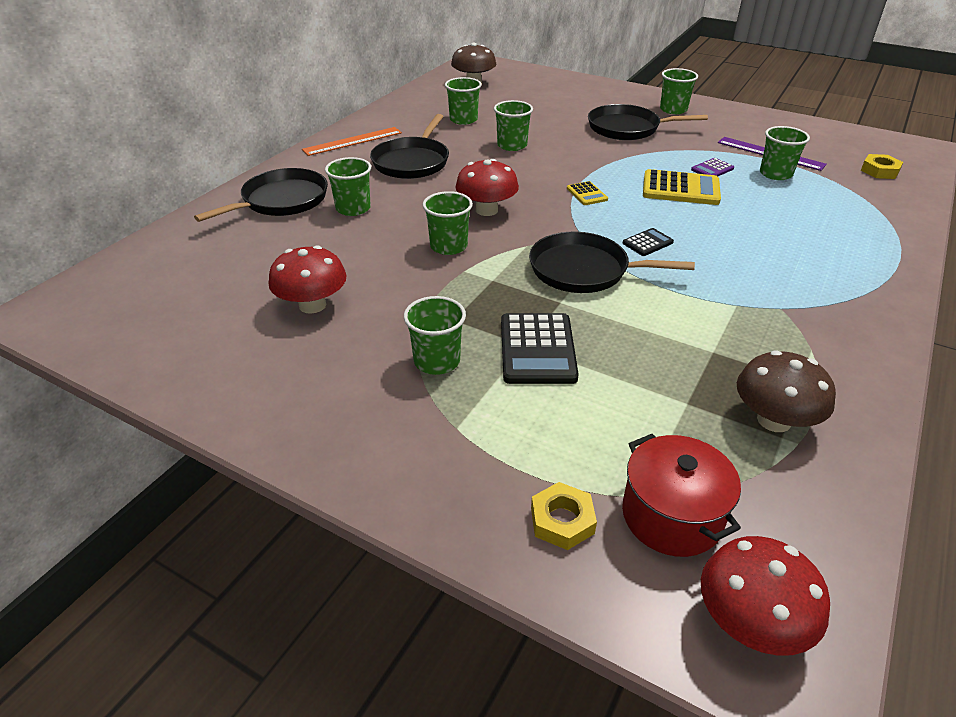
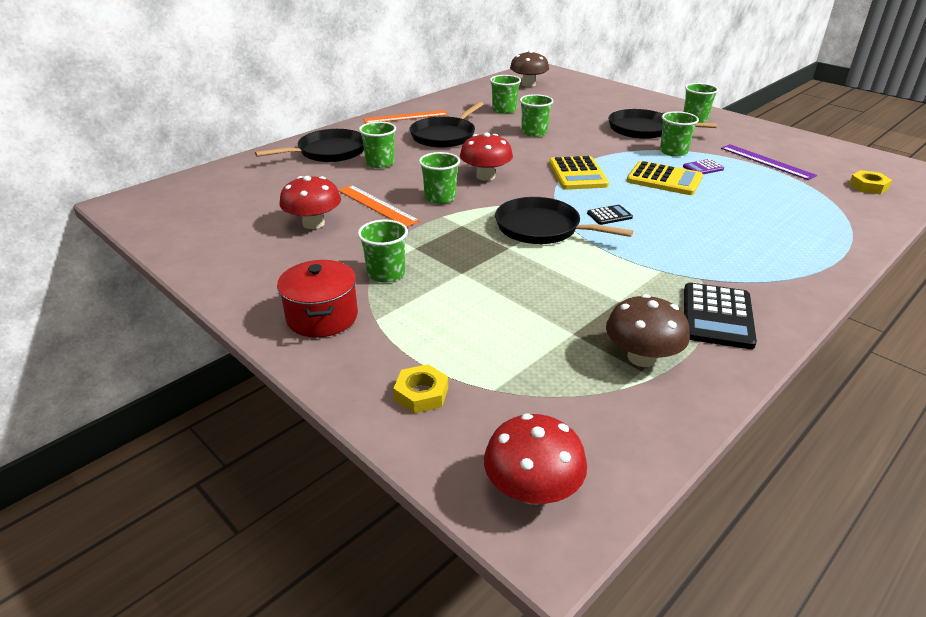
camera: 15 degrees right, 5 degrees down
(378, 268) = (377, 205): none -> orange ruler
(537, 349) = (470, 277): black calculator -> black calculator (717, 316)
(587, 194) = (577, 174): yellow calculator -> yellow calculator, size x1.91
(671, 516) = (511, 407): red pot -> red pot (322, 317)
(775, 174) = (761, 178): green cup -> green cup (673, 152)

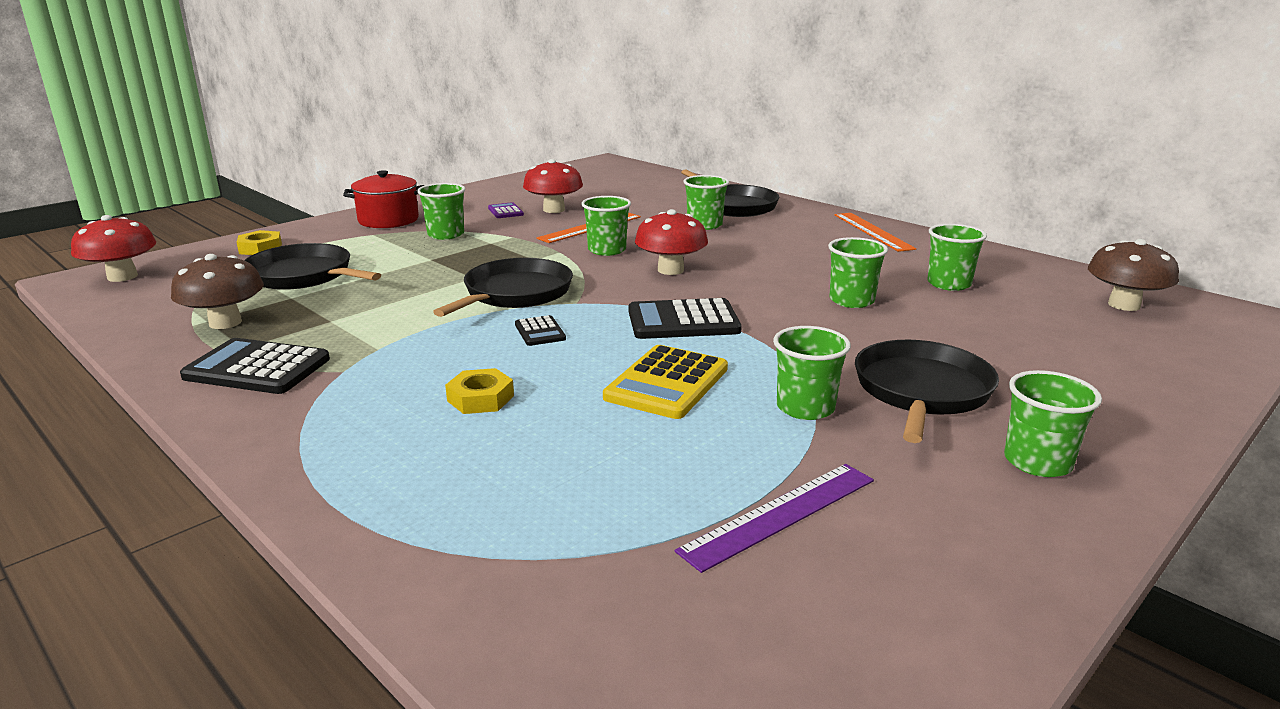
camera: 90 degrees right, 10 degrees down
(445, 136) = (808, 250): black pan -> black pan (303, 275)
(577, 174) = (683, 321): yellow calculator -> black calculator
(703, 168) = (726, 427): purple calculator -> purple calculator (505, 211)
(868, 186) = (637, 651): yellow nut -> yellow nut (480, 398)

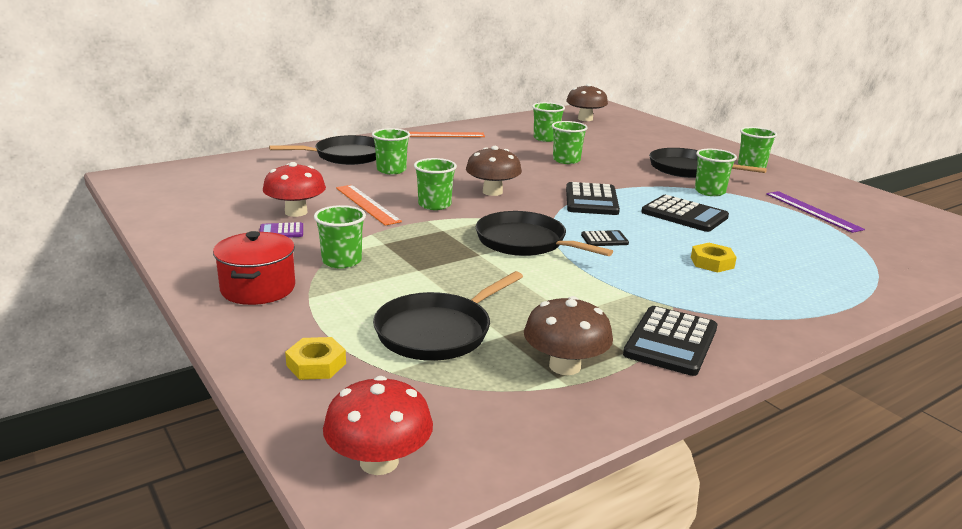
camera: 80 degrees left, 0 degrees up
(667, 383) = (684, 215): yellow calculator -> black calculator
(670, 270) = (492, 192): red mushroom -> brown mushroom

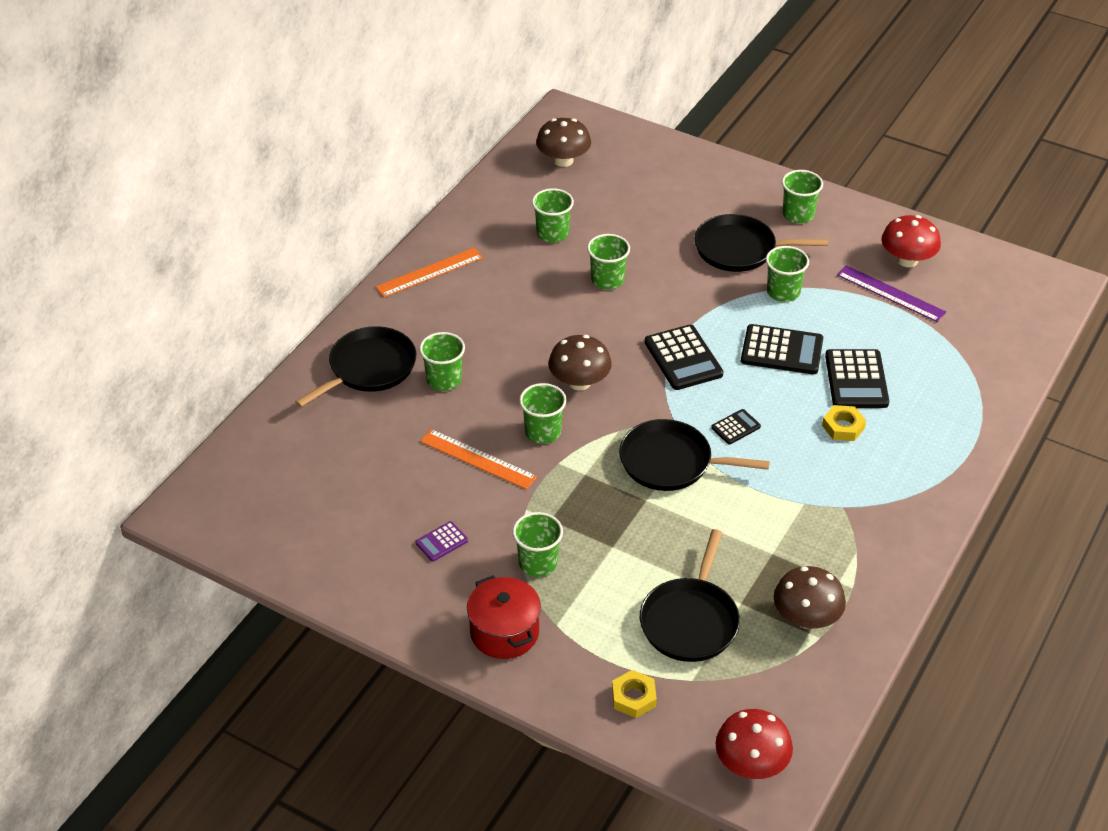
camera: 25 degrees left, 20 degrees up
(296, 212) = (423, 503): red mushroom -> red mushroom (907, 260)
(671, 341) = (863, 555): black calculator -> black calculator (856, 380)

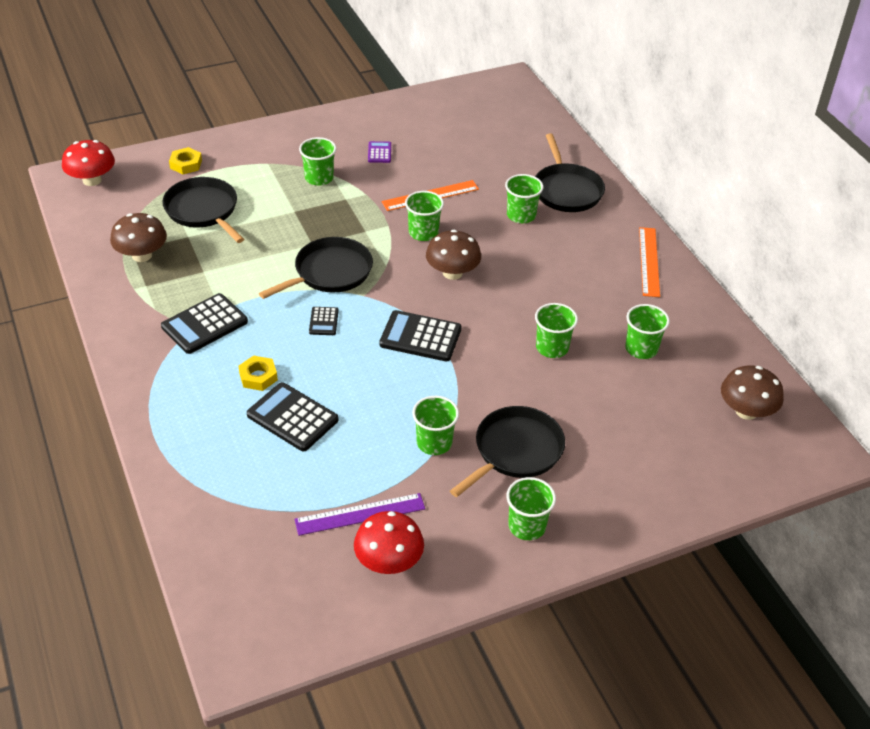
camera: 125 degrees right, 0 degrees up
(504, 632) = (287, 144): red pot -> none
(782, 350) = (370, 396): black calculator -> black calculator (204, 324)

